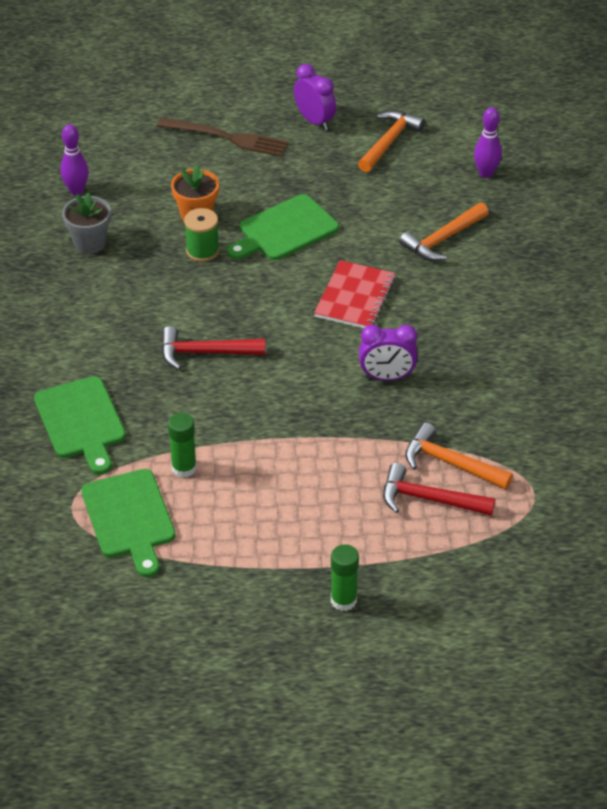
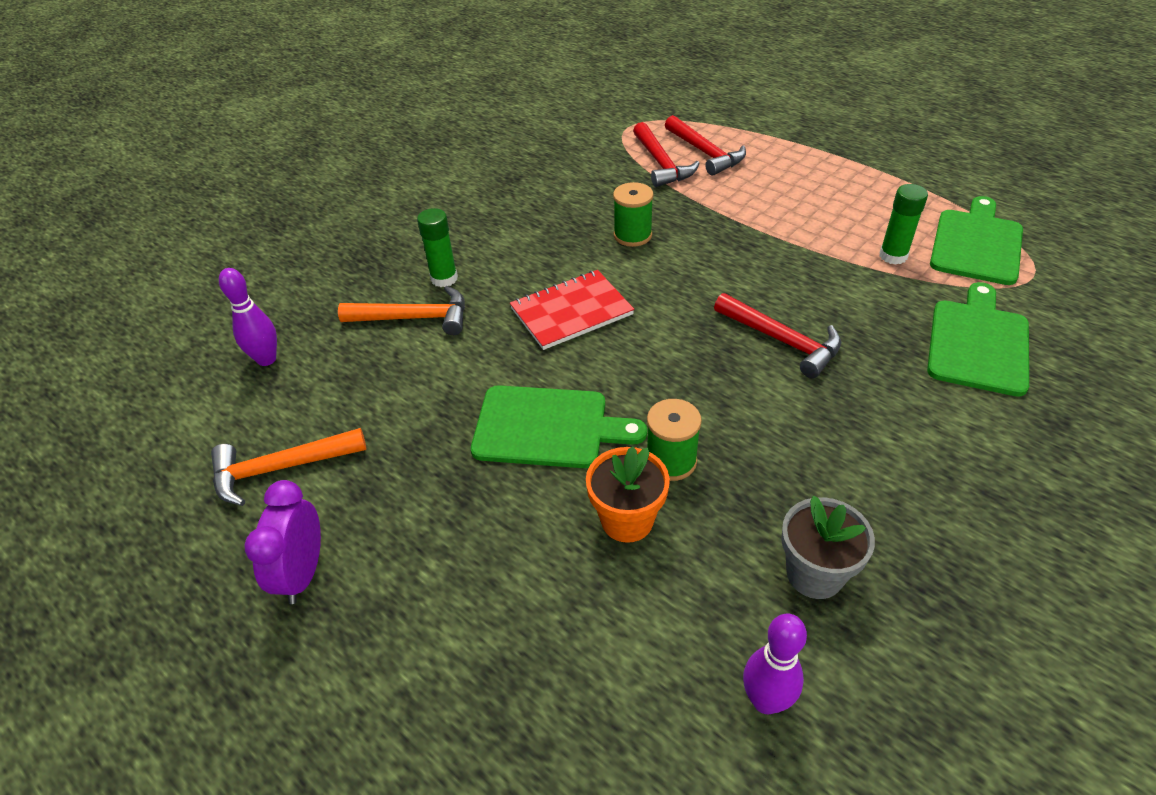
camera: 135 degrees left, 0 degrees up
(226, 138) = (443, 637): brown fork -> none
(343, 600) = (834, 132): green glue stick -> green glue stick (444, 278)
(387, 377) = (632, 235): purple clock -> green spool
(451, 463) = (661, 163): orange hammer -> red hammer

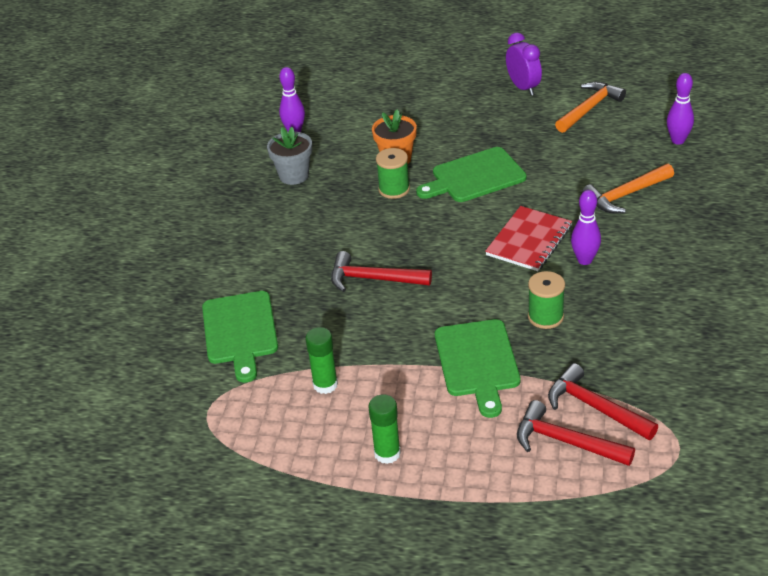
camera: 150 degrees right, 5 degrees down
(444, 278) = (642, 225): green glue stick -> green glue stick (387, 453)
(540, 269) = (584, 260): none -> purple bowling pin
(976, 244) = (260, 428): green cutting board -> green cutting board (478, 362)

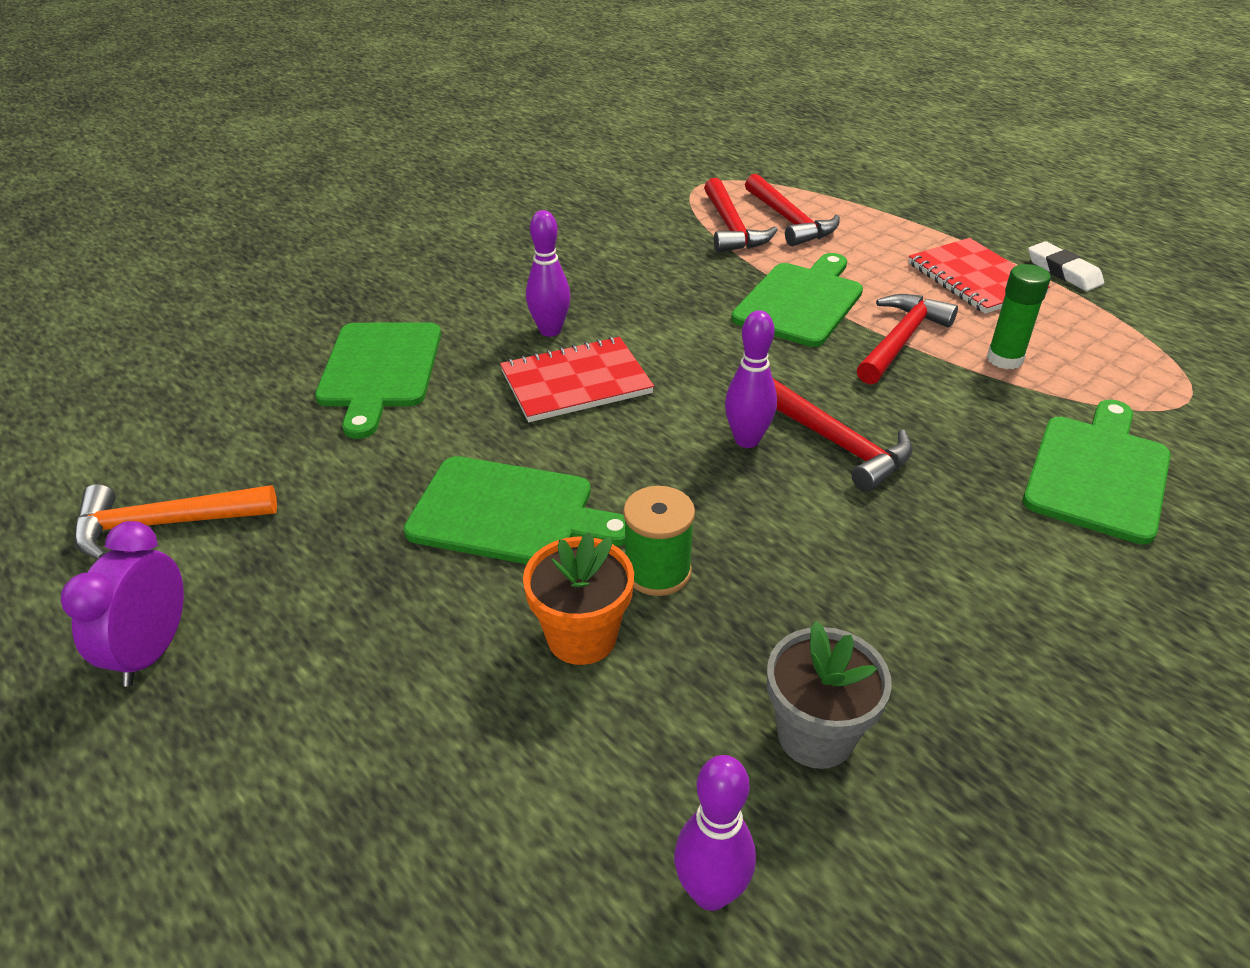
camera: 145 degrees left, 0 degrees up
(331, 501) = (1063, 271): none -> white eraser
(387, 453) = (975, 279): green glue stick -> red notebook
(393, 365) = (901, 340): none -> red hammer
(545, 317) = (675, 304): green spool -> none
(625, 195) = (380, 370): orange hammer -> green cutting board
(678, 140) = (188, 398): purple bowling pin -> purple bowling pin (747, 440)

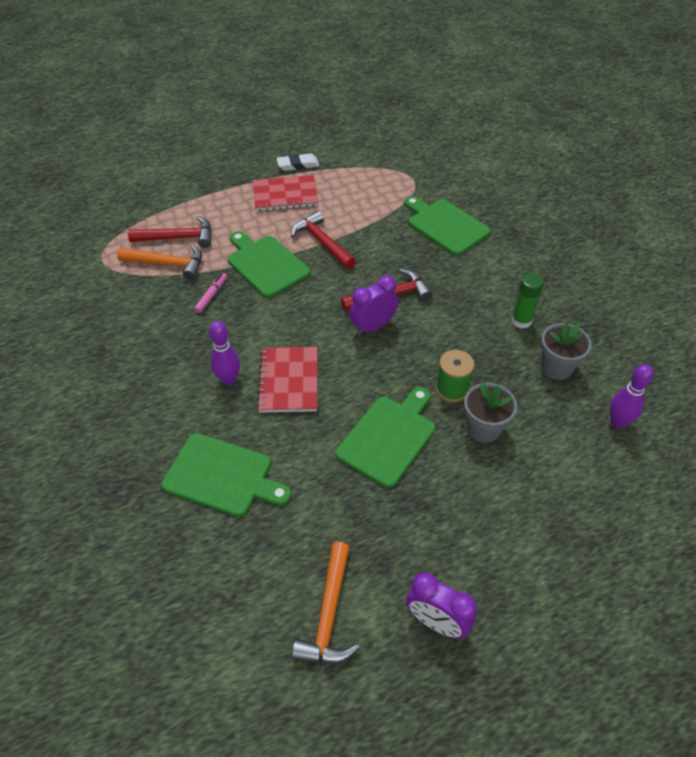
camera: 70 degrees left, 10 degrees up
(581, 637) = (483, 428): orange flower pot -> grey flower pot
(699, 275) = (211, 295): none -> pink marker
(731, 227) = (167, 264): red hammer -> orange hammer
(747, 440) = (373, 326): purple bowling pin -> purple clock
(1004, 359) = (356, 216): green glue stick -> green glue stick (521, 321)

